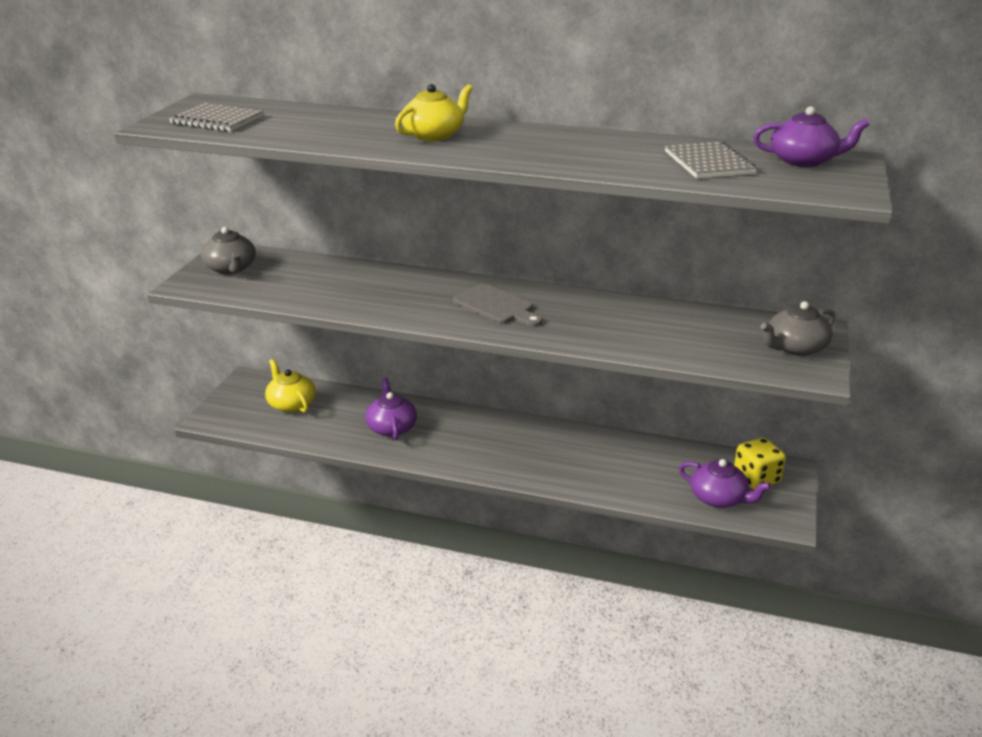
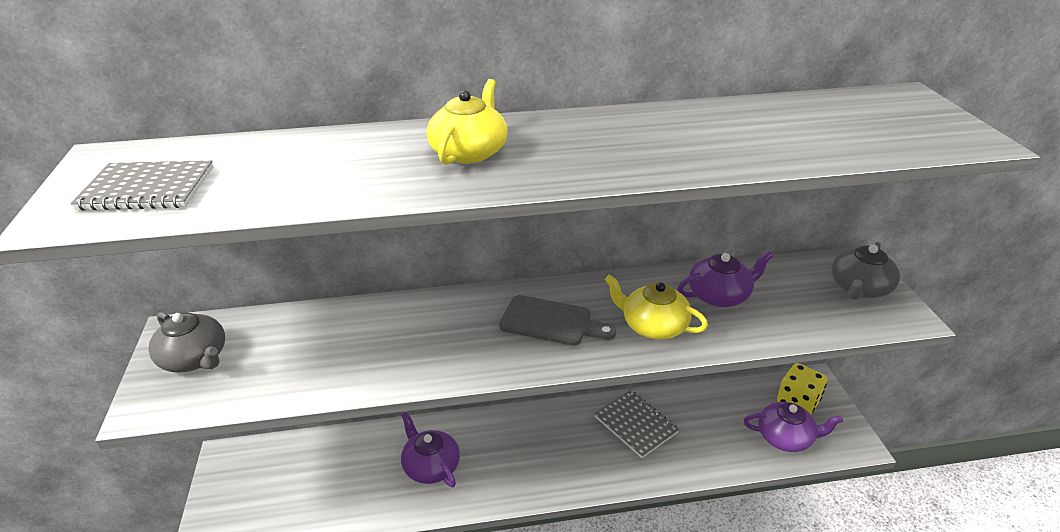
camera: 25 degrees left, 5 degrees up
(291, 404) = (298, 474): yellow teapot -> yellow teapot (653, 326)
(709, 163) = (800, 128): grey notebook -> grey notebook (635, 425)
(804, 161) = (875, 106): purple teapot -> purple teapot (719, 295)

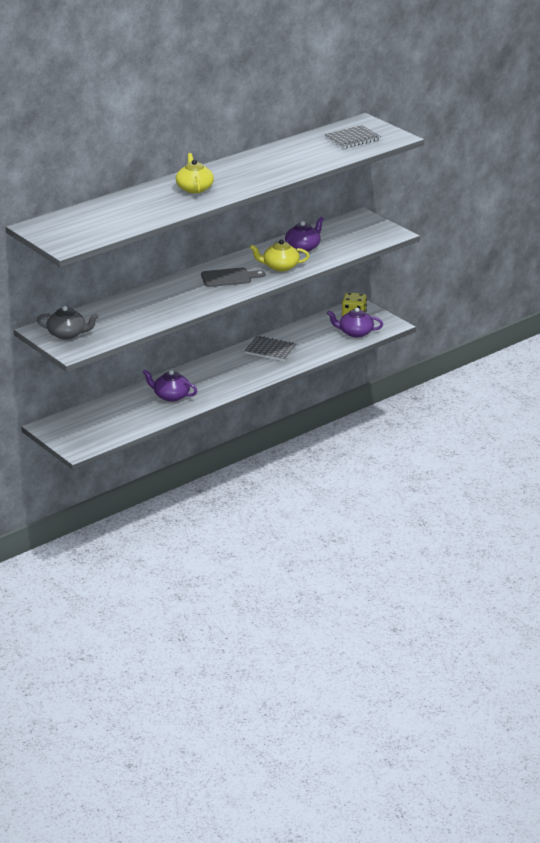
camera: 30 degrees left, 5 degrees down
(147, 189) = (80, 231): grey notebook -> grey notebook (352, 138)
(786, 437) = (355, 332): purple teapot -> purple teapot turned 150 degrees counterclockwise
(859, 288) = (369, 228): grey teapot -> none

